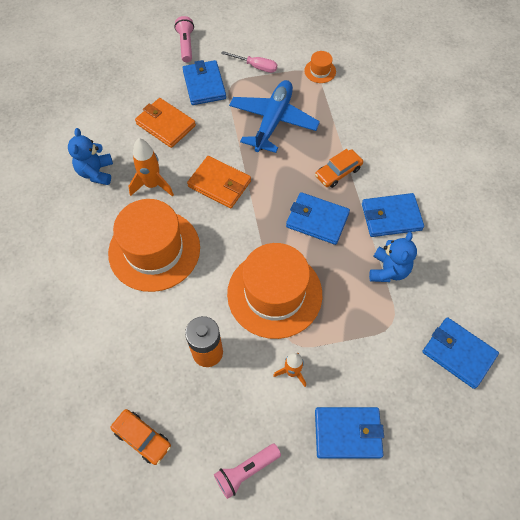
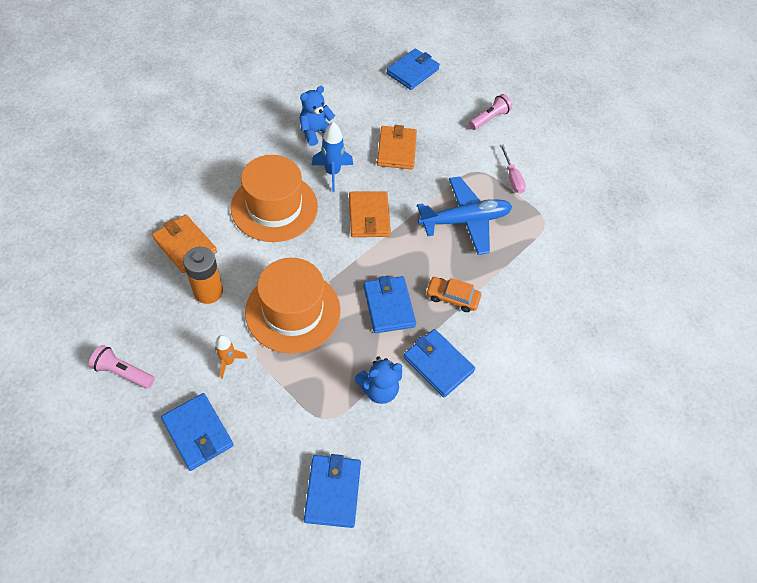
camera: 50 degrees right, 5 degrees down
(141, 347) = (185, 245): none -> orange wallet
(142, 438) = (112, 287): orange car -> none
(152, 185) = (332, 173): orange rocket -> blue rocket
(204, 85) = (459, 153): blue wallet -> blue wallet (412, 71)
(320, 71) = (552, 227): orange hat -> none

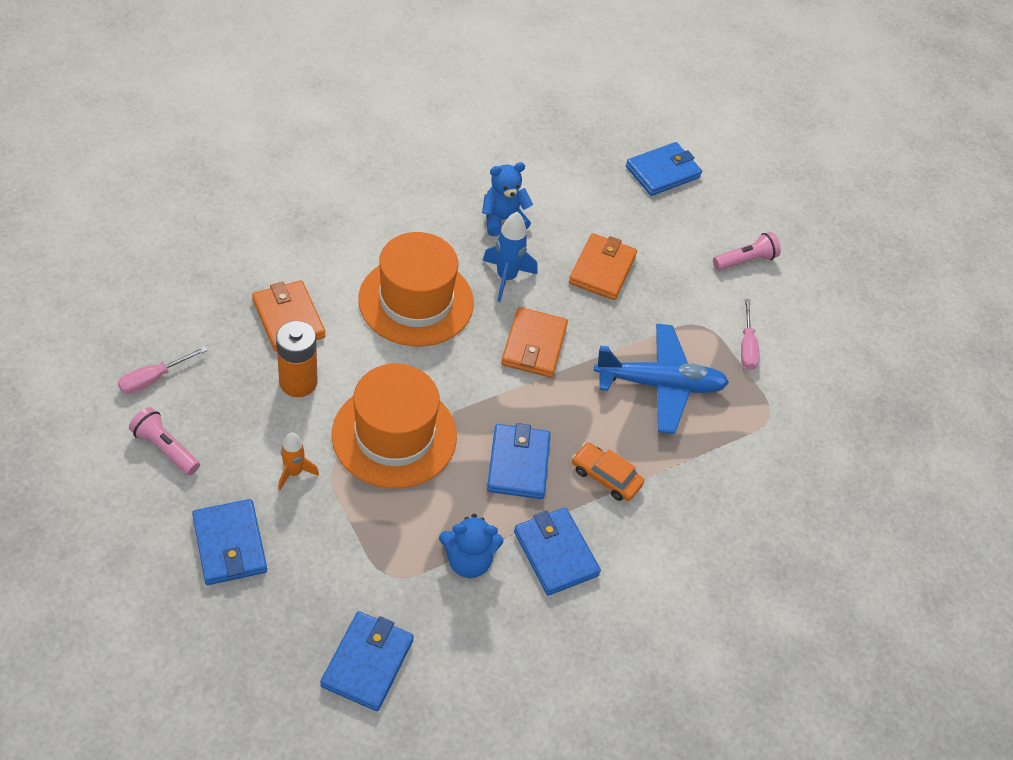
camera: 15 degrees right, 5 degrees down
(96, 320) = (154, 379): none -> pink screwdriver

